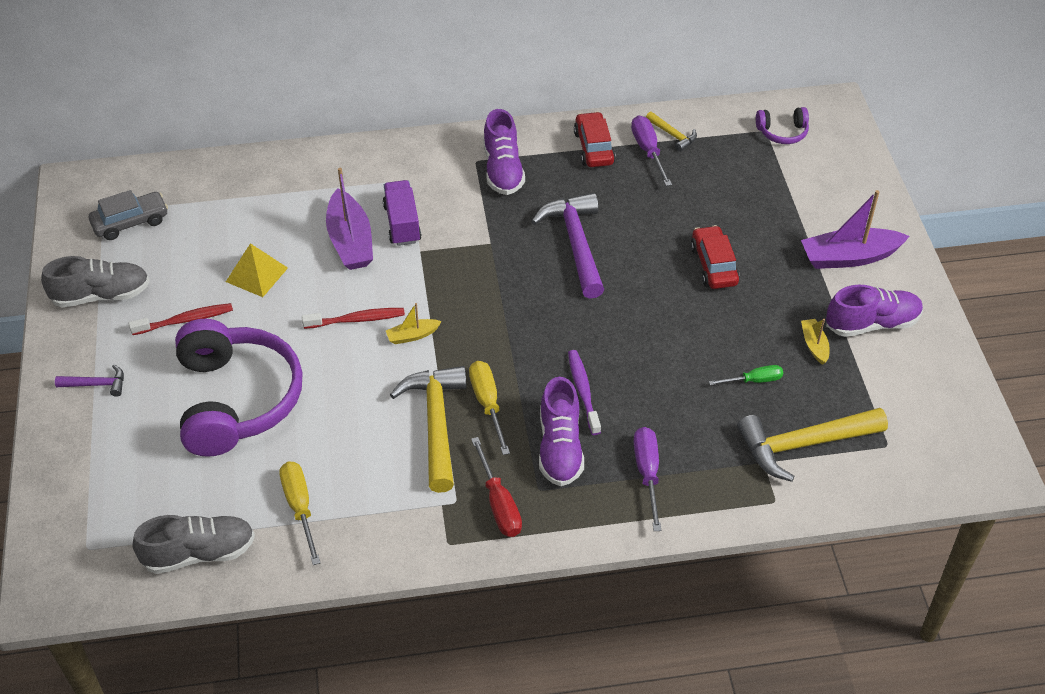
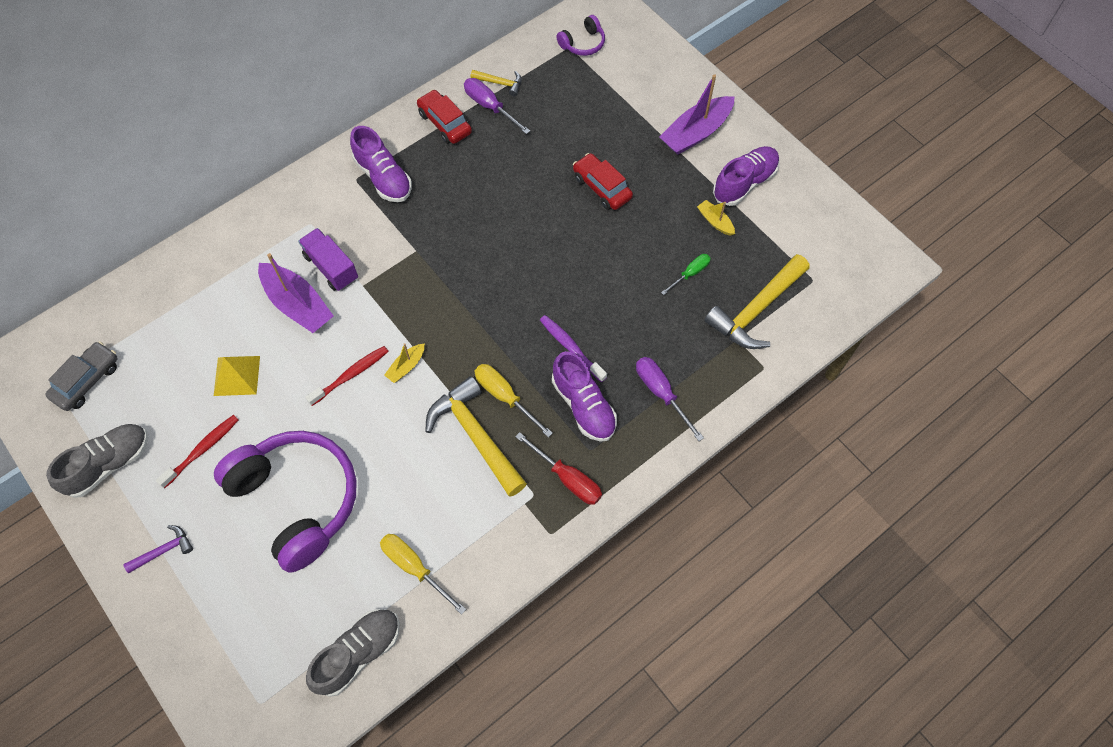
camera: 30 degrees left, 15 degrees up
(576, 244) = (485, 218): purple hammer -> none

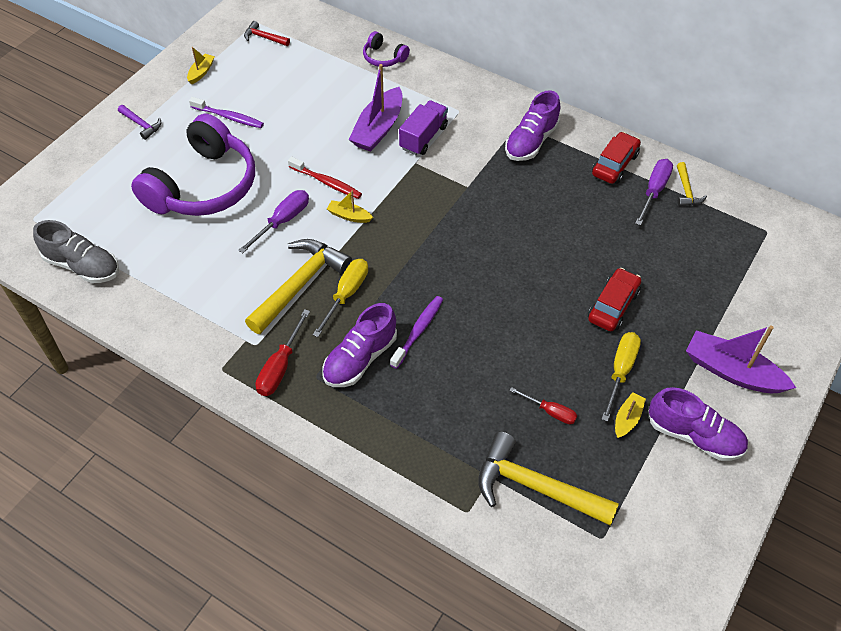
camera: 70 degrees right, 10 degrees down
(87, 380) = (264, 37): grey car -> red hammer
(109, 464) = (201, 72): grey shoe -> yellow boat
(202, 450) = (229, 117): red toothbrush -> purple toothbrush
(237, 375) = (299, 114): yellow pyramid -> none
(414, 568) = (164, 279): yellow screwdriver -> yellow screwdriver (620, 371)
(583, 43) = (780, 241): purple headphones -> purple headphones (384, 57)
(661, 393) = (398, 421): purple screwdriver -> purple screwdriver (283, 221)
(690, 273) = (550, 411): green screwdriver -> red screwdriver

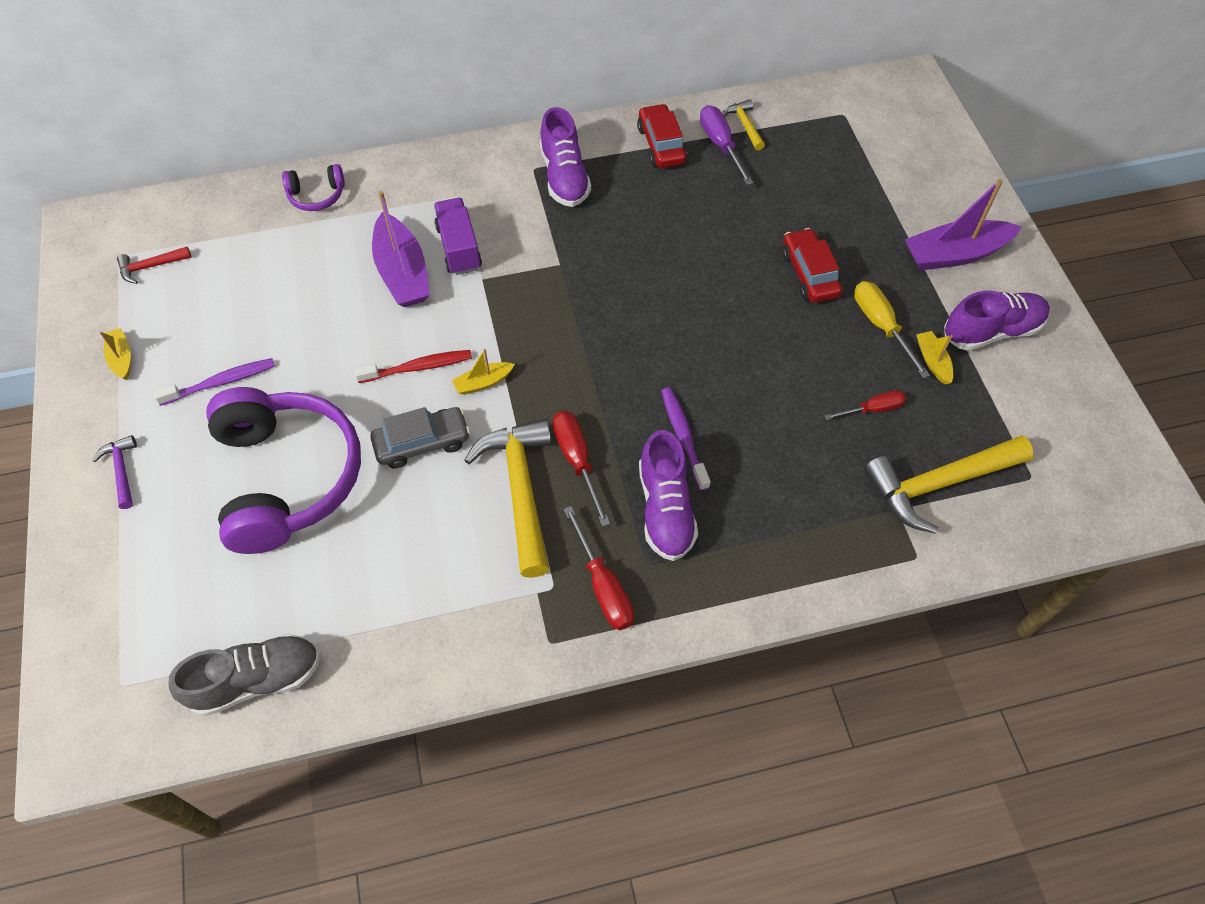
camera: 45 degrees left, 5 degrees up
(141, 125) = (122, 470): purple hammer -> purple hammer turned 105 degrees counterclockwise
(283, 221) = (422, 443): purple screwdriver -> grey car
(346, 294) = (577, 461): yellow screwdriver -> red screwdriver
(686, 191) = (745, 125): yellow hammer -> yellow hammer turned 150 degrees counterclockwise

